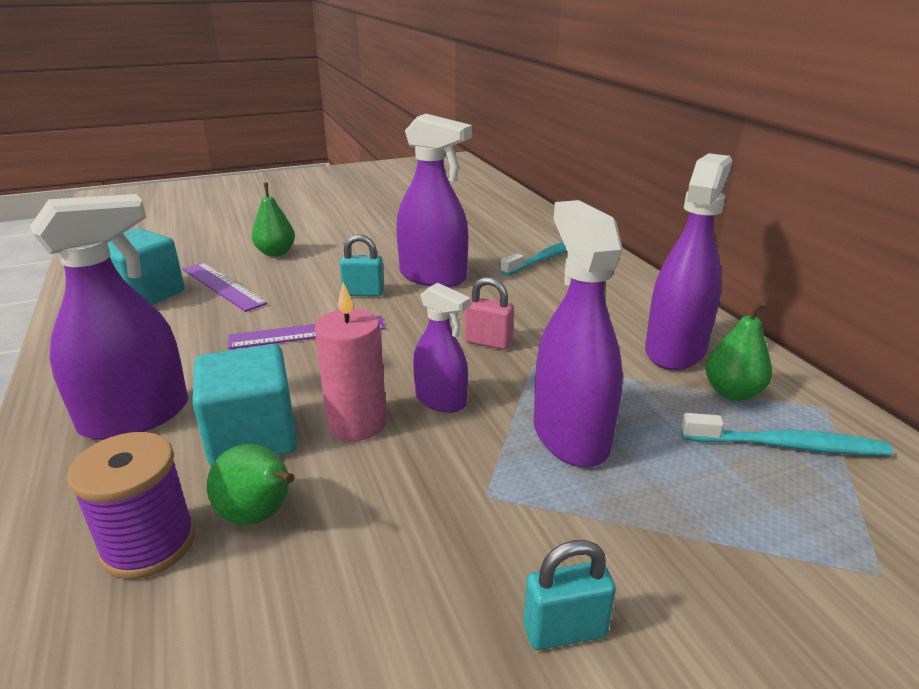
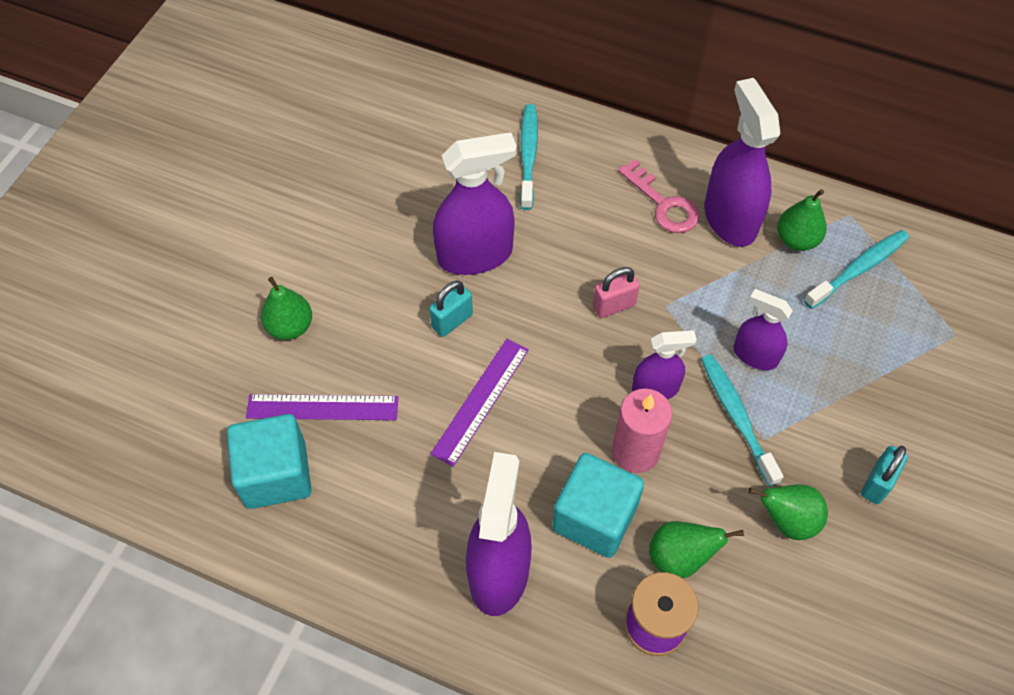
camera: 45 degrees left, 30 degrees up
(404, 574) = (787, 520): none -> green pear
(483, 462) = (737, 417): none -> turquoise toothbrush
(570, 436) = (755, 355): purple spray bottle -> purple spray bottle, size x0.58
(621, 318) = (663, 204): none -> pink key

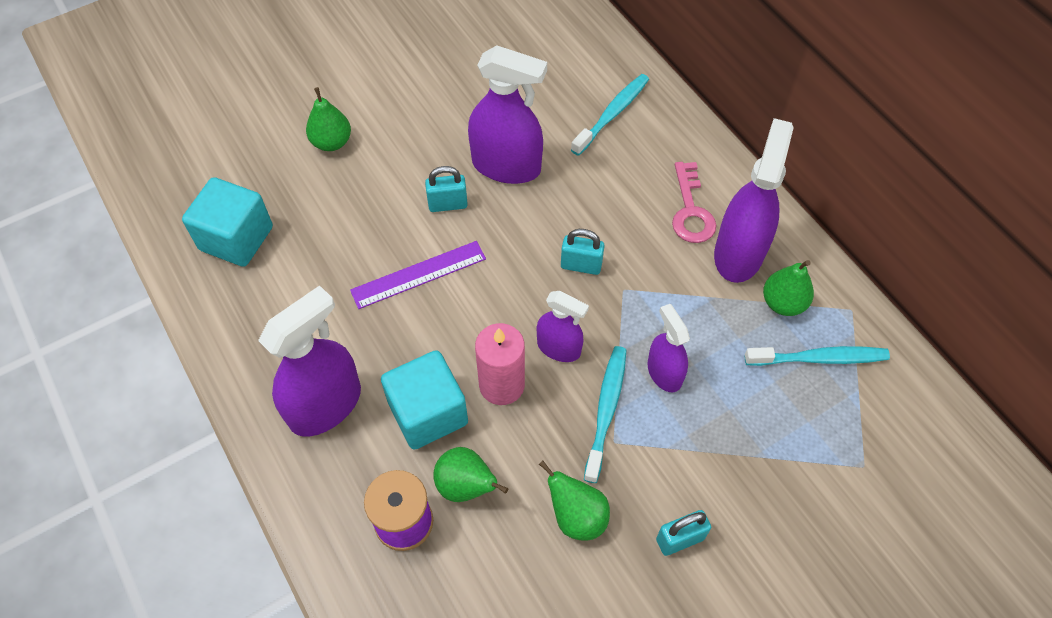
camera: 35 degrees right, 0 degrees up
(322, 407) = (305, 211): purple ruler -> none
(614, 306) = (581, 265): pink padlock -> turquoise padlock

